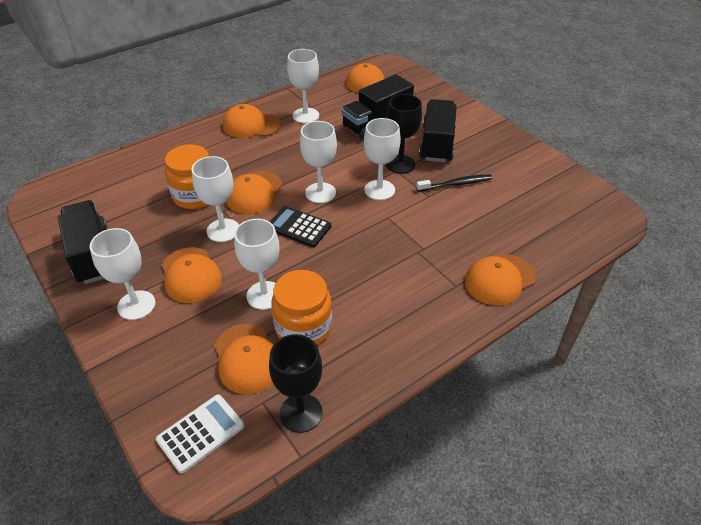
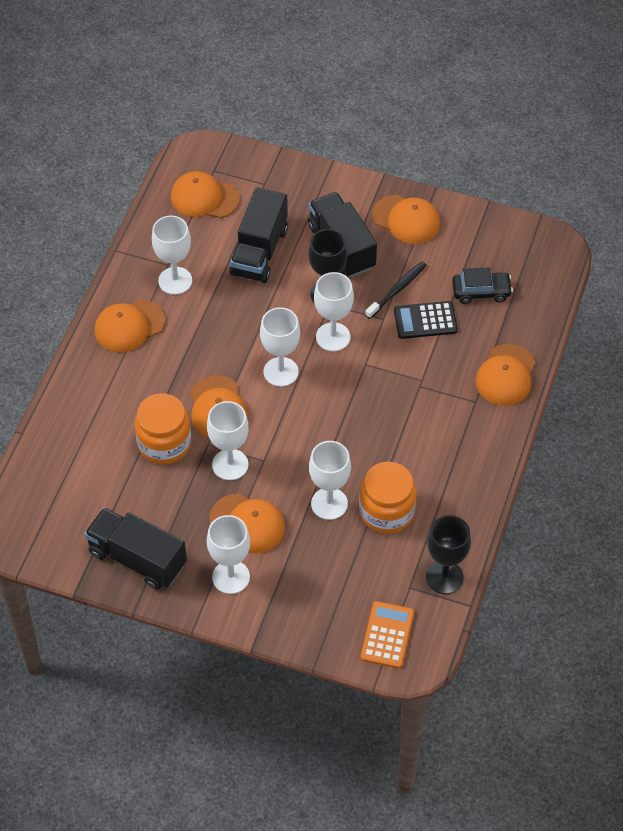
camera: 35 degrees left, 10 degrees up
(201, 433) = (387, 635): white calculator -> orange calculator
(247, 358) = (367, 563): orange cap -> orange cap (406, 219)
(299, 227) = (295, 421): black calculator -> black calculator (425, 320)
(524, 214) = (481, 292): none -> black car

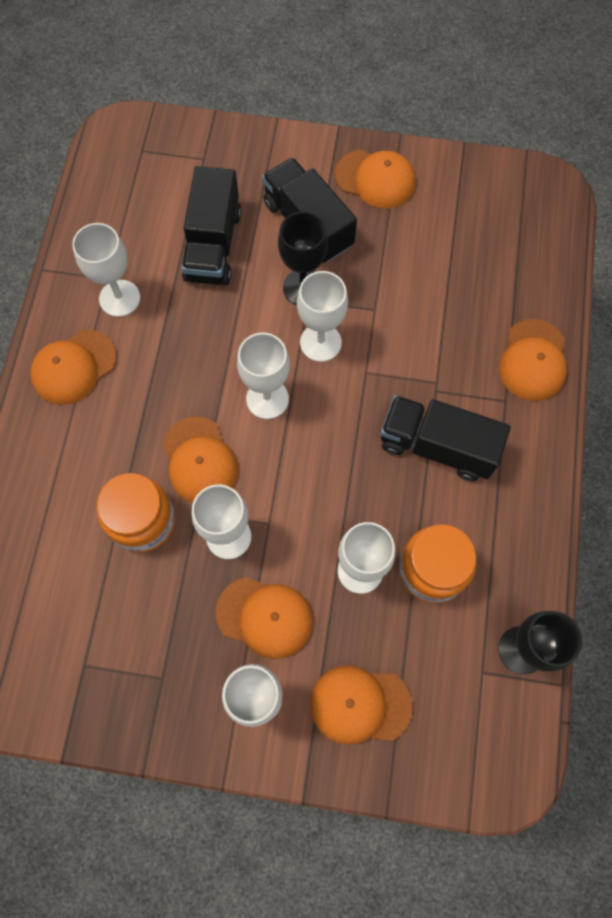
camera: 10 degrees left, 15 degrees up
(137, 559) = (135, 693): black truck -> black truck (437, 446)
(204, 198) = (136, 186): orange cap -> orange cap (360, 705)
(387, 635) = (469, 748): orange calculator -> none
(397, 290) = (383, 269): black toothbrush -> none
(425, 320) = (424, 304): black calculator -> none
(481, 292) = (480, 257): black car -> none

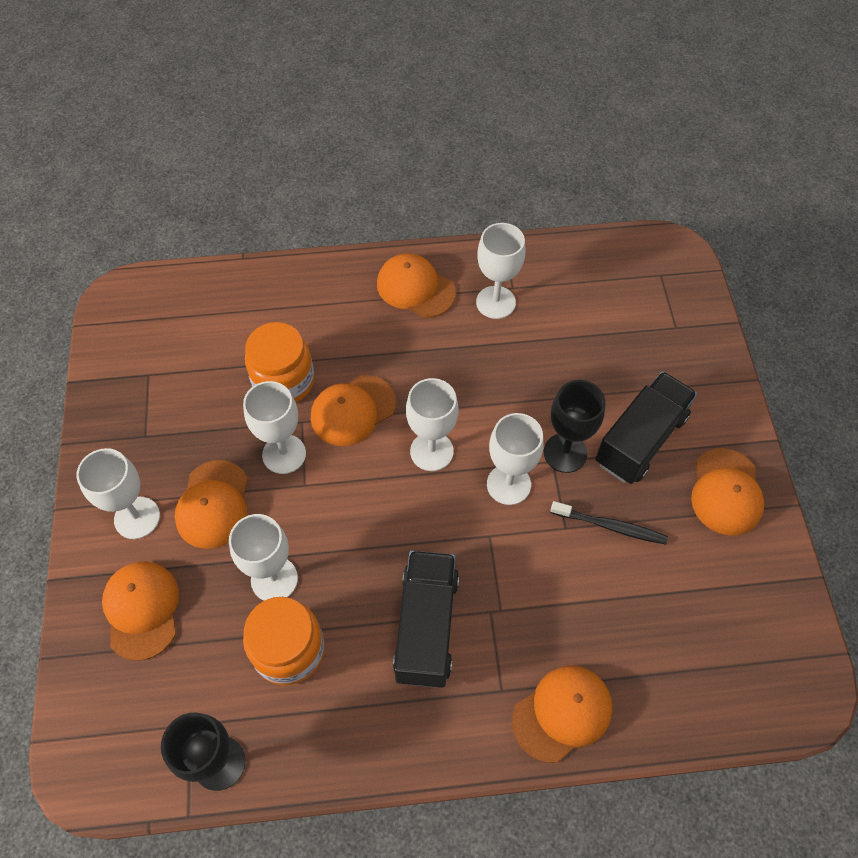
camera: 75 degrees right, 10 degrees down
(213, 245) = (582, 361): black truck -> none
(383, 274) = (610, 526): none -> black toothbrush
(533, 360) = (562, 713): orange cap -> orange cap turned 150 degrees clockwise

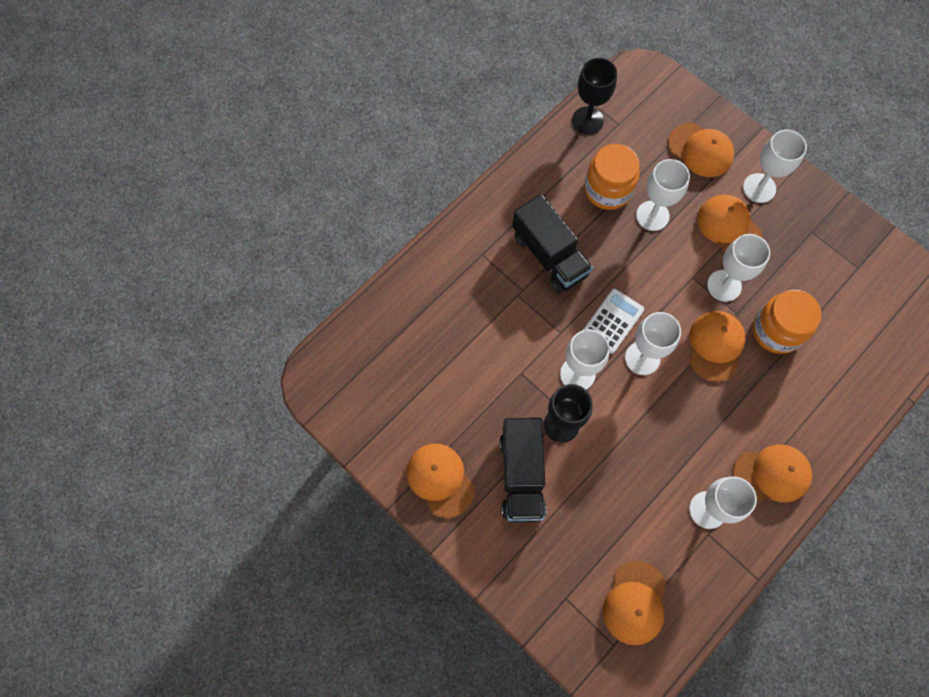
camera: 140 degrees right, 10 degrees up
(426, 506) = (612, 321): none -> white calculator
(562, 713) = (441, 267): orange cap -> orange cap (635, 603)
(610, 526) = (495, 396): black toothbrush -> none

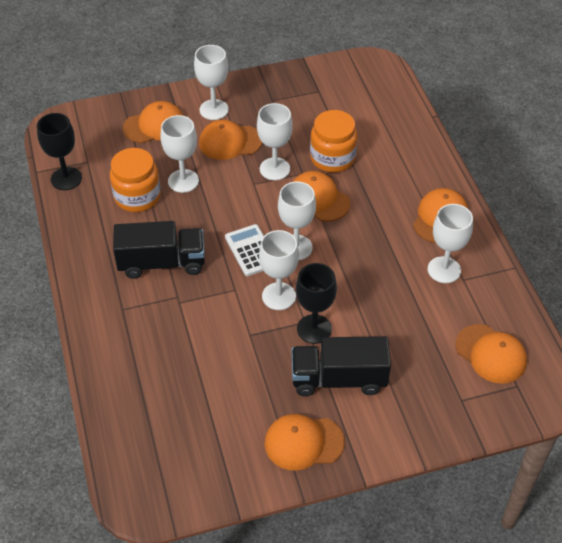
camera: 60 degrees left, 20 degrees down
(521, 475) = (338, 379): black truck -> black truck turned 150 degrees clockwise

